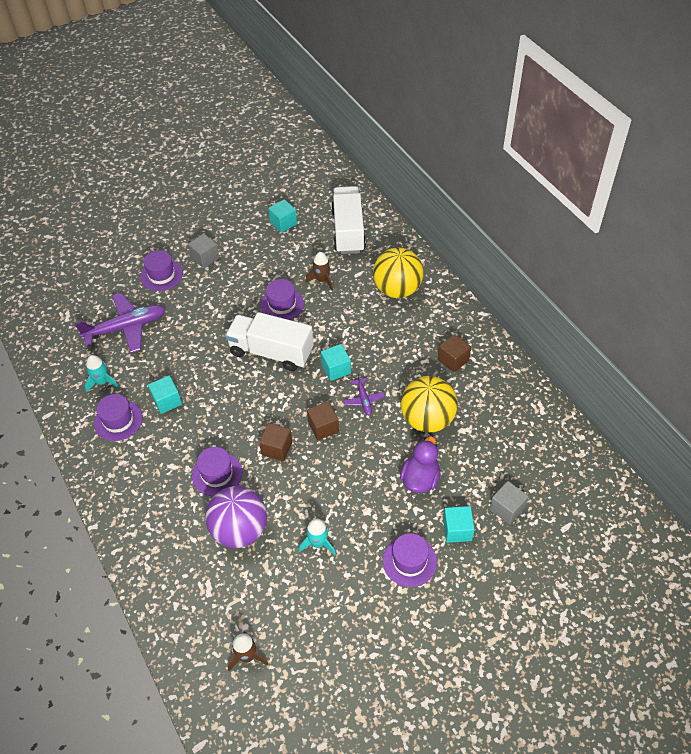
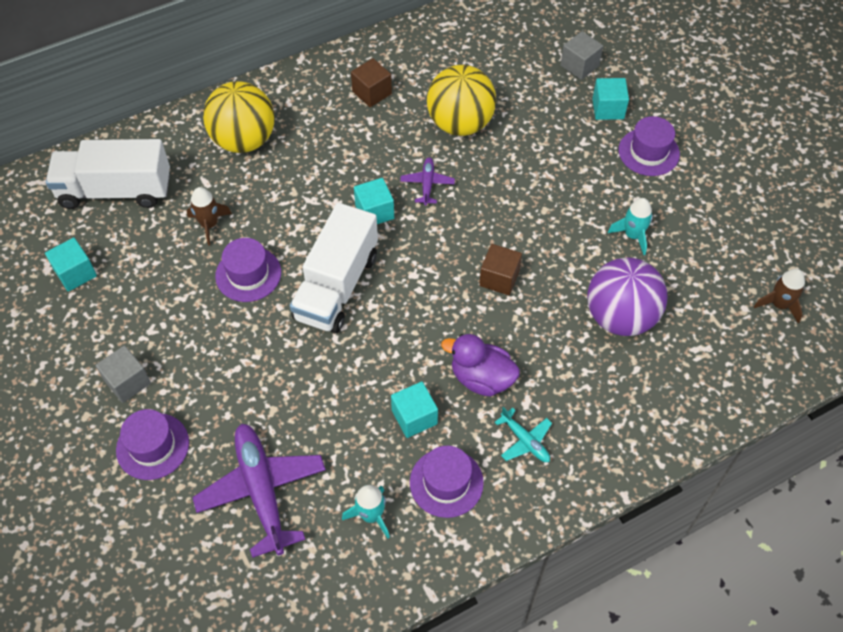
camera: 90 degrees left, 5 degrees up
(142, 465) = (525, 441): none -> turquoise plane
(217, 474) = (538, 346): purple hat -> none
(323, 427) = (467, 227): brown cube -> none
(364, 400) = (427, 184): purple plane -> purple plane turned 75 degrees counterclockwise
(420, 479) = (544, 136): purple duck -> purple duck (481, 378)

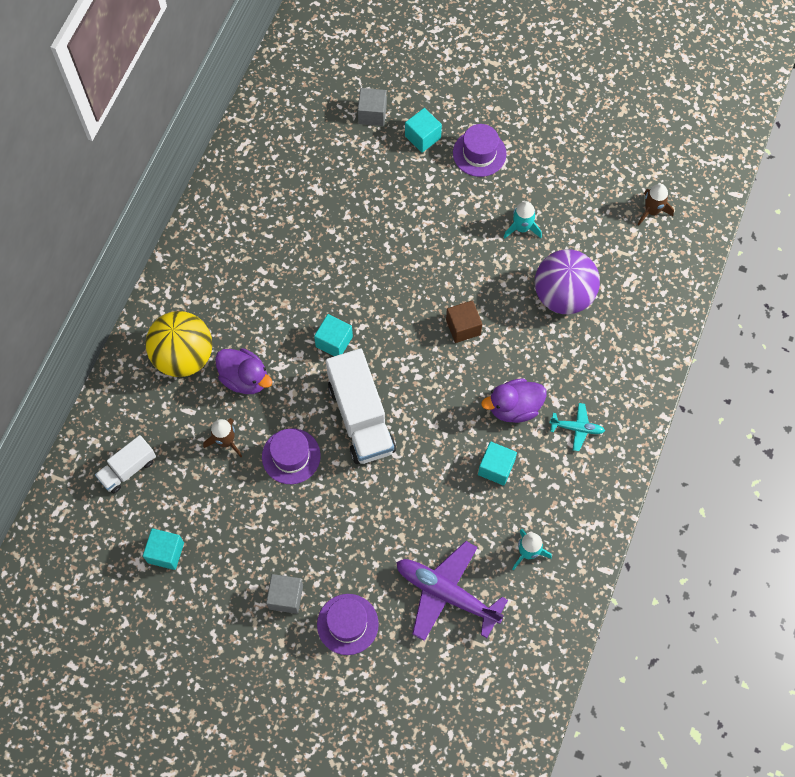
camera: 40 degrees left, 10 degrees up
(115, 191) = (128, 469): white truck -> white truck, size x0.56
(274, 189) = (245, 378): none -> purple duck
(372, 93) = (241, 246): brown cube -> none
(427, 184) = (351, 292): purple plane -> none
(446, 482) = (554, 494): purple hat -> none
(460, 123) = (330, 225): yellow ball -> none

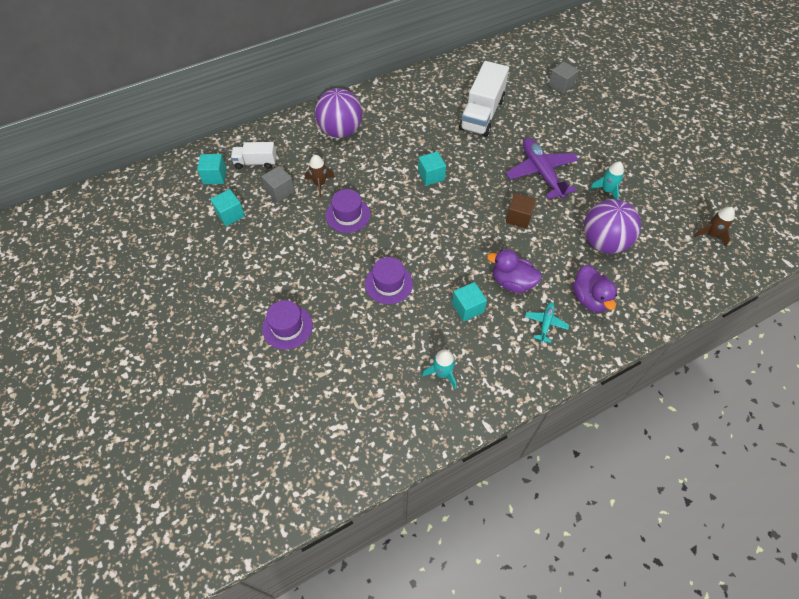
camera: 40 degrees right, 10 degrees down
(184, 356) = (340, 131): yellow ball -> purple ball
(245, 378) = (362, 161): purple duck -> purple duck (589, 299)
(286, 597) = (268, 285): grey cube -> grey cube (280, 191)
(361, 417) = (408, 223): white truck -> white truck (482, 114)
(422, 137) = (582, 112): turquoise cube -> turquoise cube (215, 176)
(446, 593) = (365, 356): purple plane -> purple plane (541, 172)
(479, 153) = (612, 138): purple hat -> purple hat (388, 283)
(577, 428) = (545, 323): turquoise plane -> turquoise plane turned 120 degrees counterclockwise

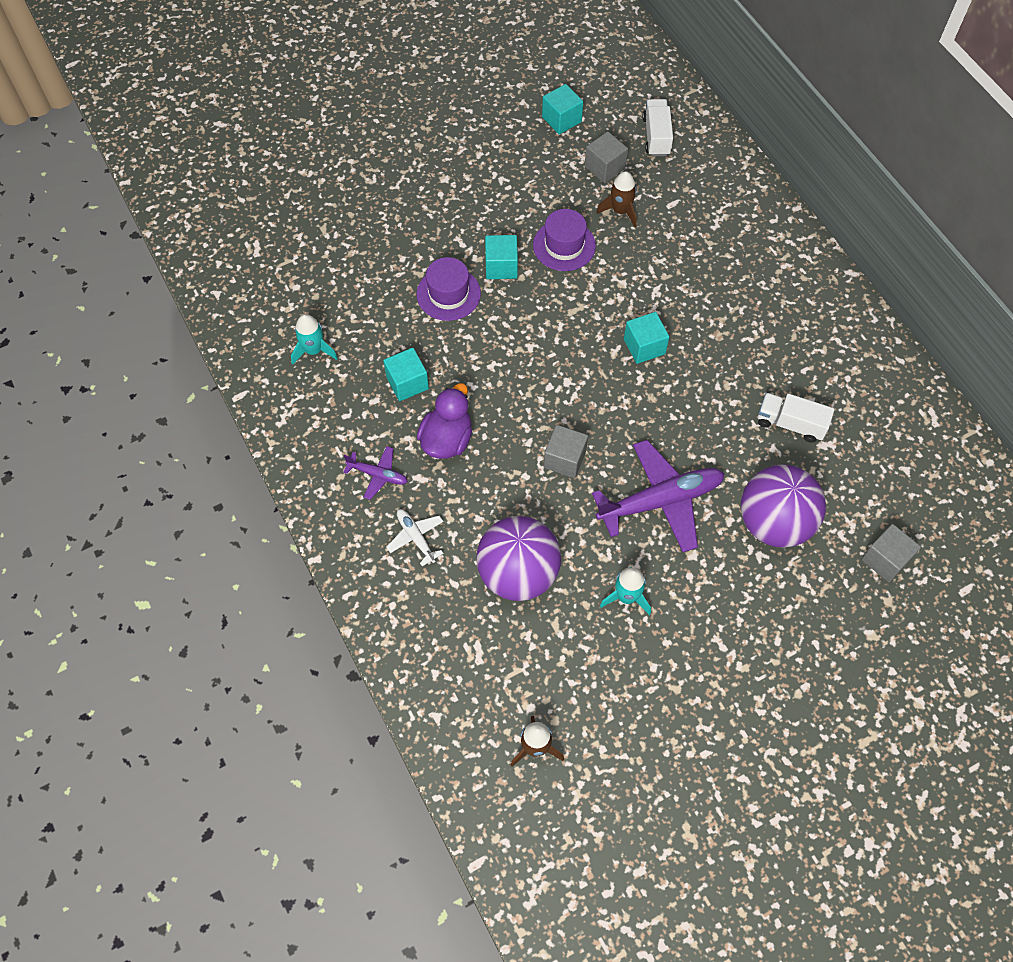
camera: 90 degrees right, 5 degrees up
(215, 176) = (628, 96): turquoise cube -> turquoise cube (501, 266)
(287, 327) = (388, 192): purple hat -> none
(340, 131) = (729, 230): purple ball -> purple ball (774, 522)
(482, 114) = (790, 424): white truck -> white truck, size x0.56
(518, 218) = (564, 459): brown cube -> grey cube
(545, 323) = (378, 475): turquoise plane -> purple plane
(589, 299) = (416, 537): purple duck -> white plane

